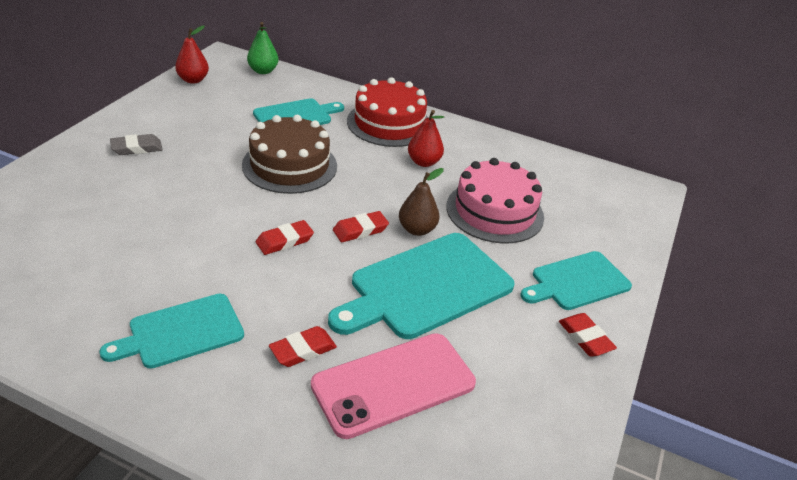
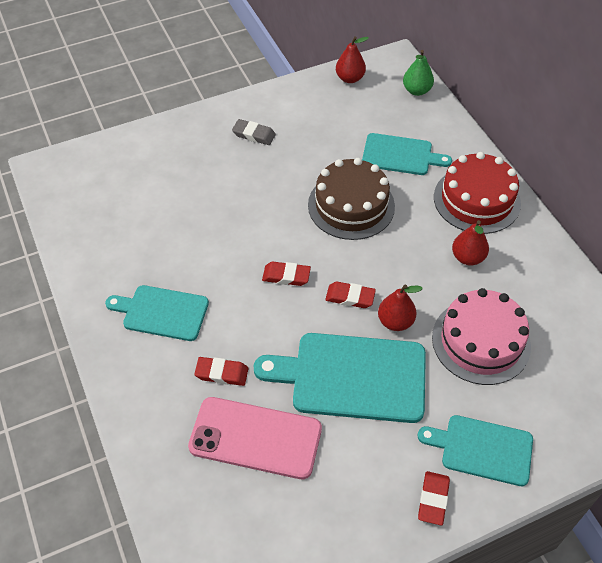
camera: 45 degrees right, 15 degrees up
(417, 229) = (395, 321): brown pear -> red pear

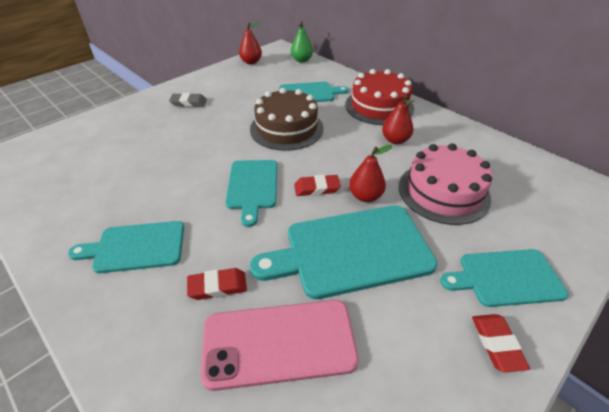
camera: 20 degrees left, 10 degrees down
(286, 276) = (252, 186): red eraser -> turquoise cutting board

